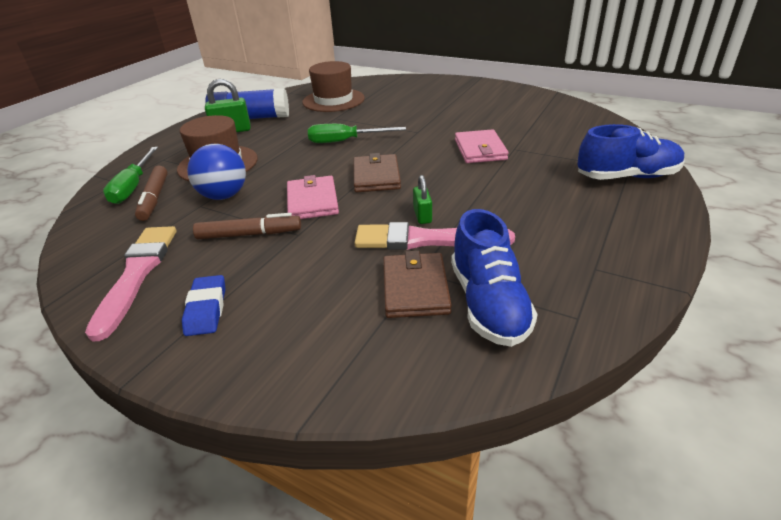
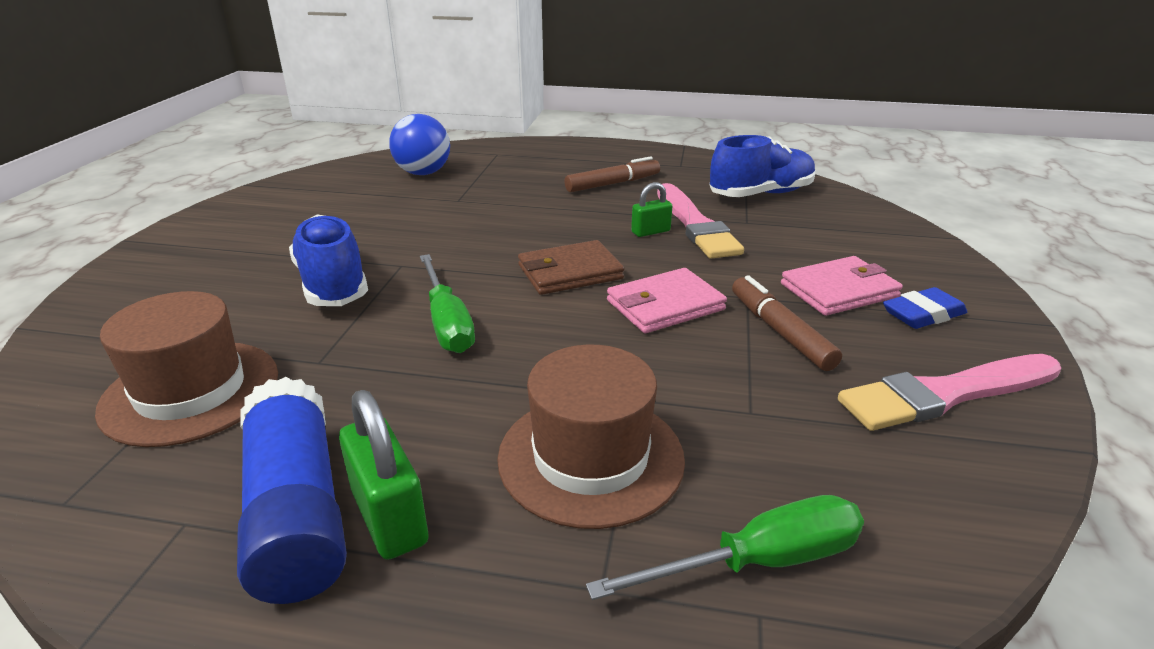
camera: 110 degrees left, 5 degrees down
(154, 199) = (775, 489): brown marker -> brown marker (613, 184)
(224, 196) = (704, 395): blue ball -> blue ball (423, 173)
(415, 288) = (772, 220): brown wallet -> none
(480, 150) = (465, 217): pink wallet -> pink wallet (839, 290)
(626, 177) = (517, 154): blue shoe -> blue shoe (332, 284)

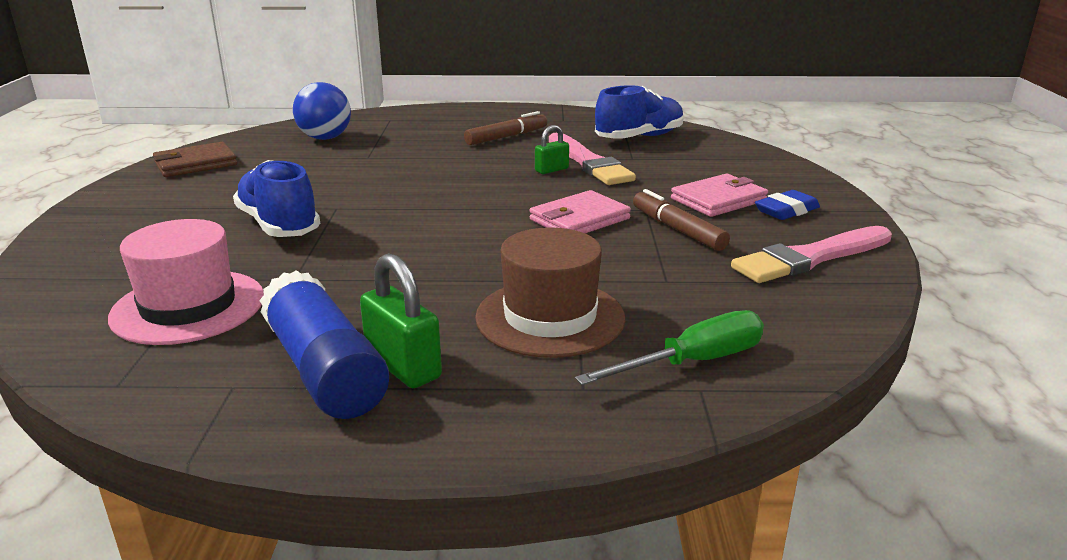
camera: 10 degrees left, 5 degrees down
(191, 391) = (188, 307): brown hat -> pink hat
(447, 322) = (396, 244): green screwdriver -> none
(570, 272) = (490, 202): brown wallet -> brown wallet (195, 164)

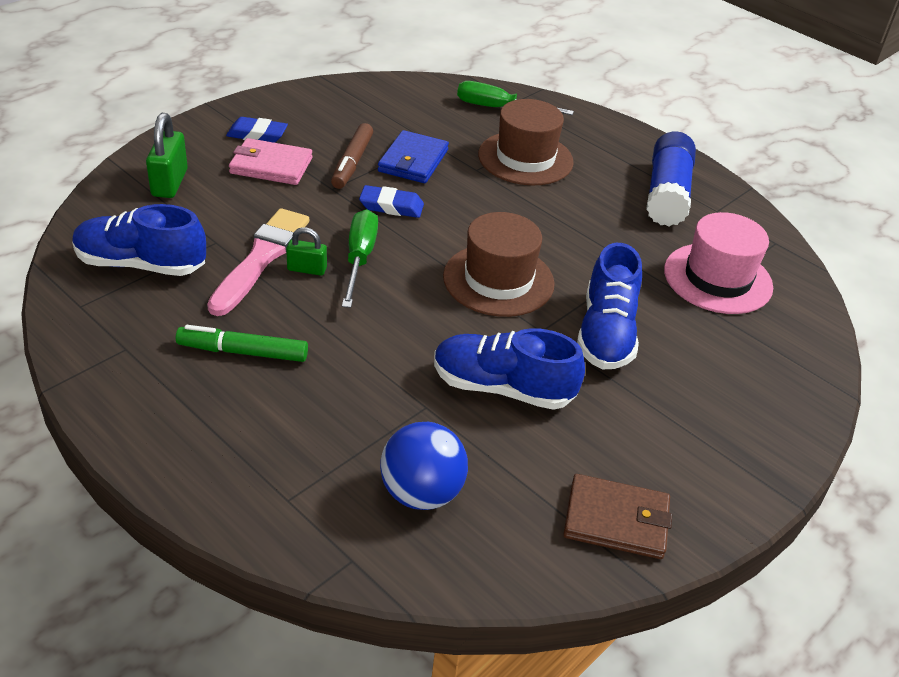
camera: 140 degrees left, 15 degrees up
(328, 177) = (502, 388): none -> blue shoe
(403, 366) = (628, 176): green padlock -> green padlock (170, 183)
(411, 217) = (498, 280): none -> brown hat
(507, 137) = (243, 352): brown marker -> green marker
(532, 186) = (359, 259): none -> green screwdriver
(579, 219) = (391, 206): pink wallet -> blue eraser
(640, 256) = (413, 161): none -> blue wallet
(811, 258) = (330, 108): pink brush -> none

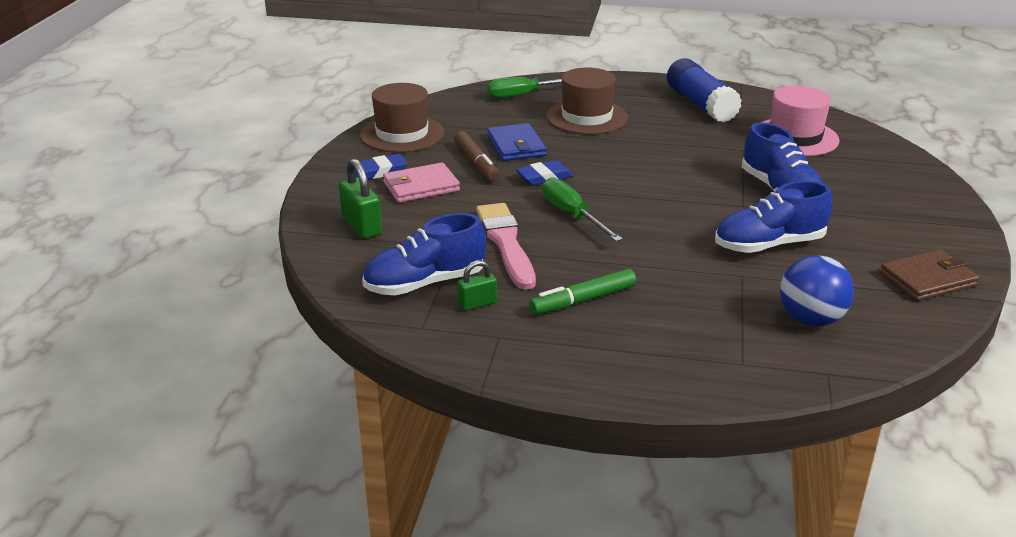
camera: 30 degrees left, 10 degrees down
(307, 269) = (547, 236): green padlock -> green padlock (477, 304)
(498, 280) = (676, 190): brown hat -> brown hat (402, 134)

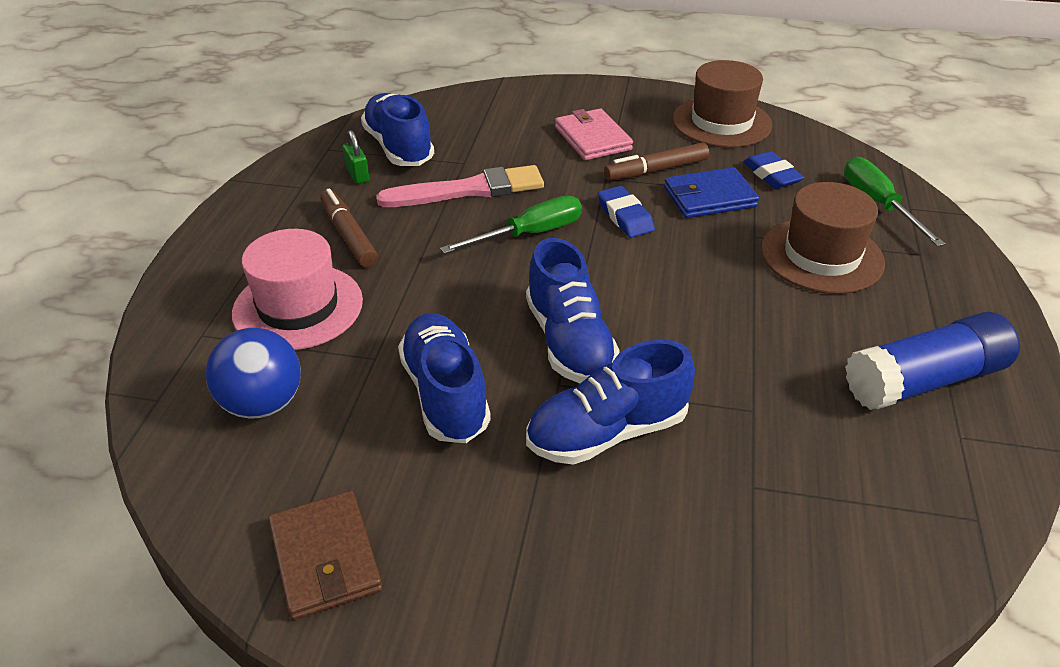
camera: 90 degrees right, 10 degrees up
(362, 226) = (507, 112): green padlock -> none
(379, 172) = (623, 114): blue eraser -> blue eraser (771, 175)
(583, 300) = (348, 235): green marker -> brown marker
(699, 201) = (569, 341): none -> blue shoe
(795, 137) = (822, 489): pink hat -> pink hat (298, 307)

